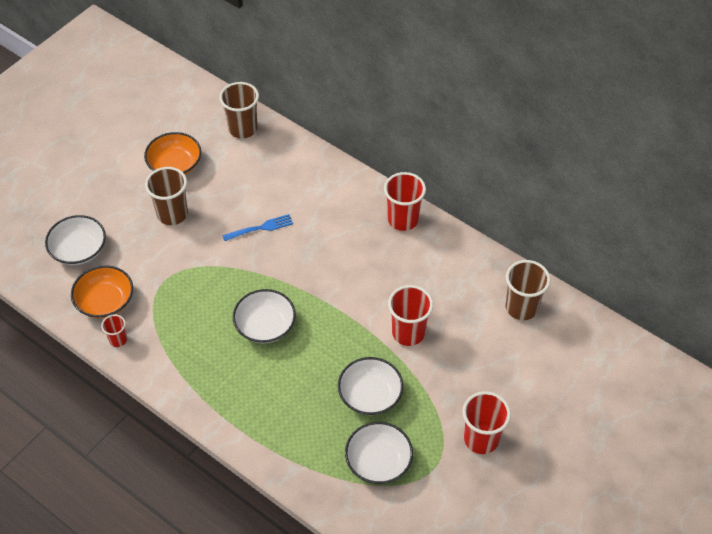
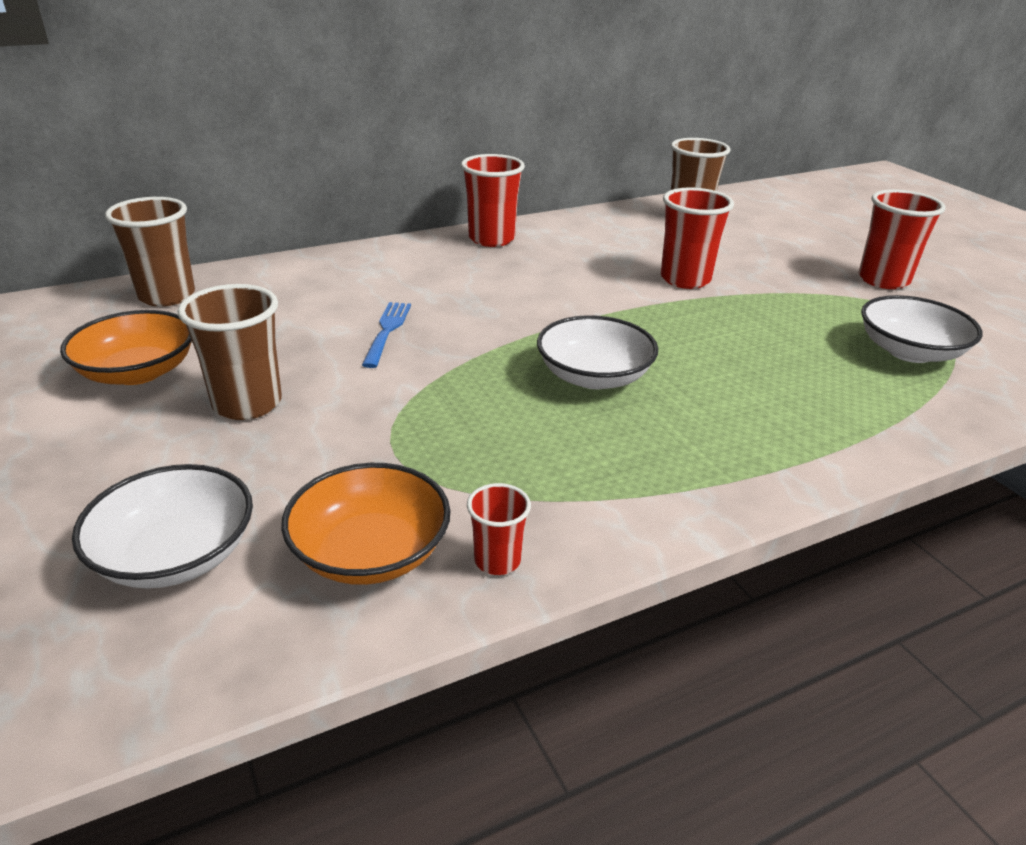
camera: 65 degrees left, 20 degrees down
(370, 395) = (783, 328): white bowl -> none

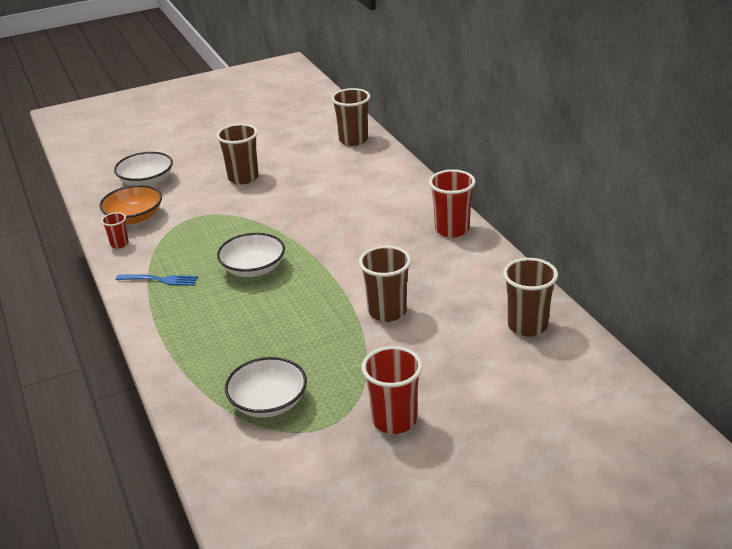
camera: 95 degrees right, 0 degrees up
(138, 372) = (274, 149): orange bowl -> none
(387, 331) = (311, 203): blue fork -> blue fork (160, 280)
(685, 279) = (387, 312): red cup -> brown cup

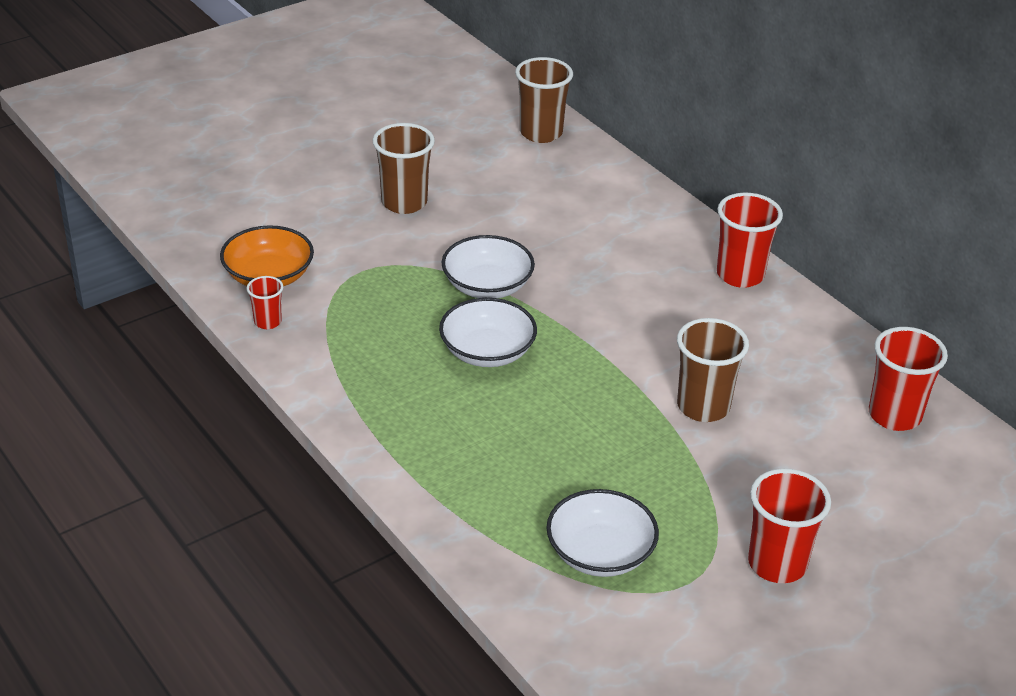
camera: 15 degrees left, 5 degrees up
(146, 181) = (257, 214): white bowl -> white bowl (487, 286)
(160, 280) = (358, 377): blue fork -> none
(527, 326) = (894, 415): brown cup -> red cup

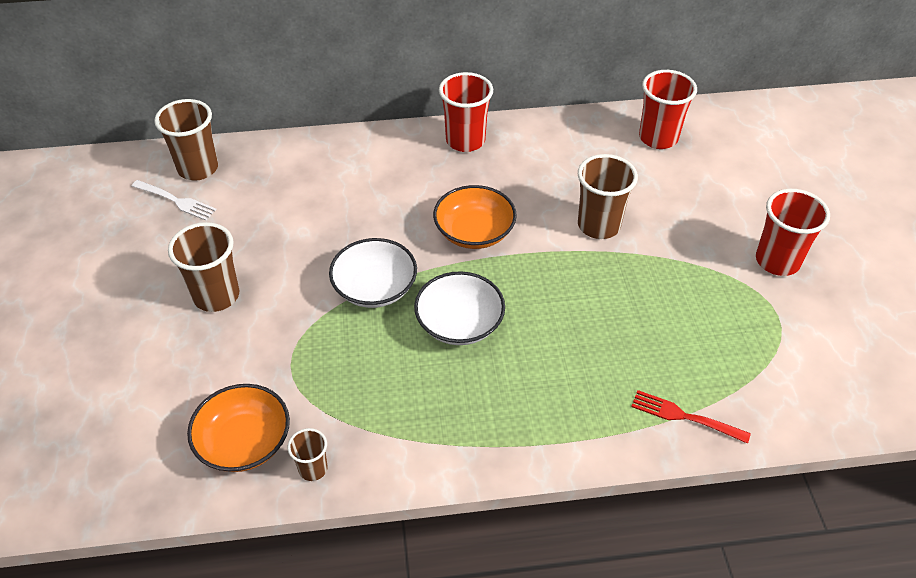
camera: 60 degrees left, 10 degrees up
(267, 322) = (313, 469): red cup -> brown cup
(488, 538) = (684, 417): none -> red fork
(491, 138) = (176, 201): none -> white fork
(600, 553) = (729, 353): white bowl -> none
(613, 323) = (474, 232): none -> orange bowl

